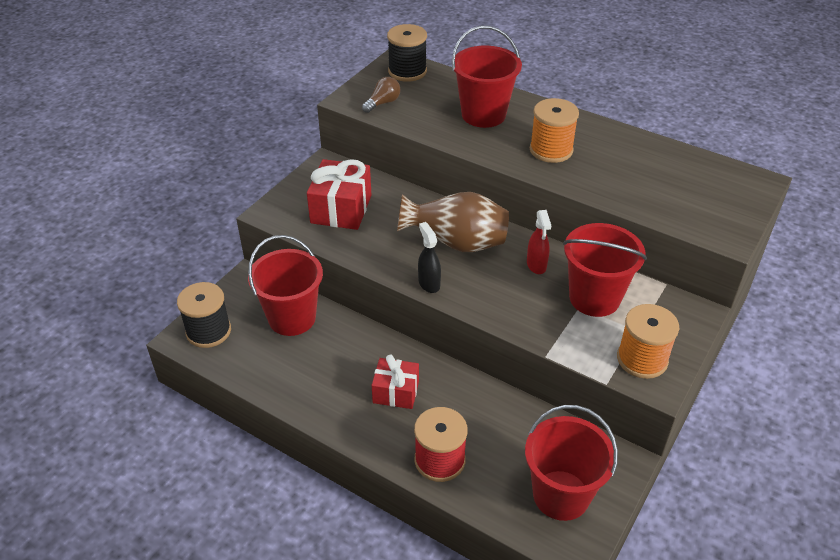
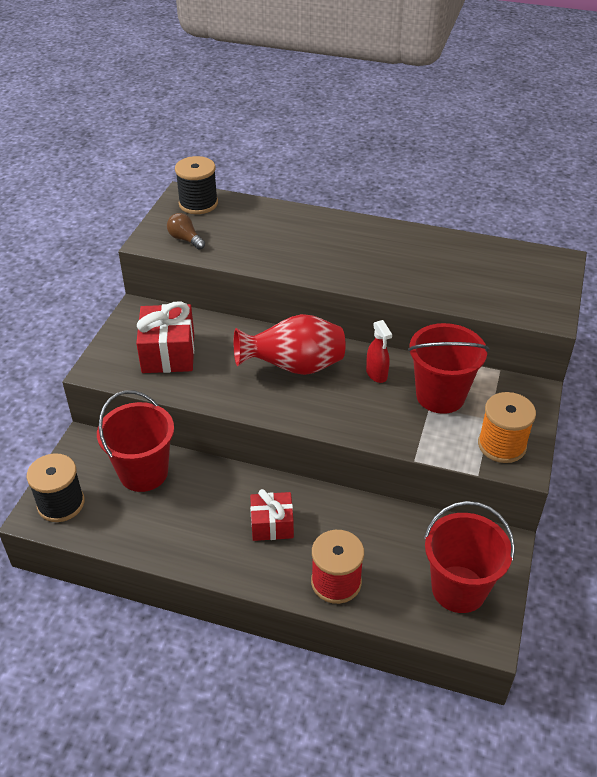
camera: 15 degrees left, 0 degrees up
(383, 103) = (185, 239): brown light bulb -> brown light bulb turned 75 degrees counterclockwise
(429, 283) = (281, 411): black spray bottle -> none
(456, 243) = (294, 367): brown vase -> red vase
(483, 115) = (288, 236): red bucket -> none
(551, 150) = (364, 260): orange spool -> none

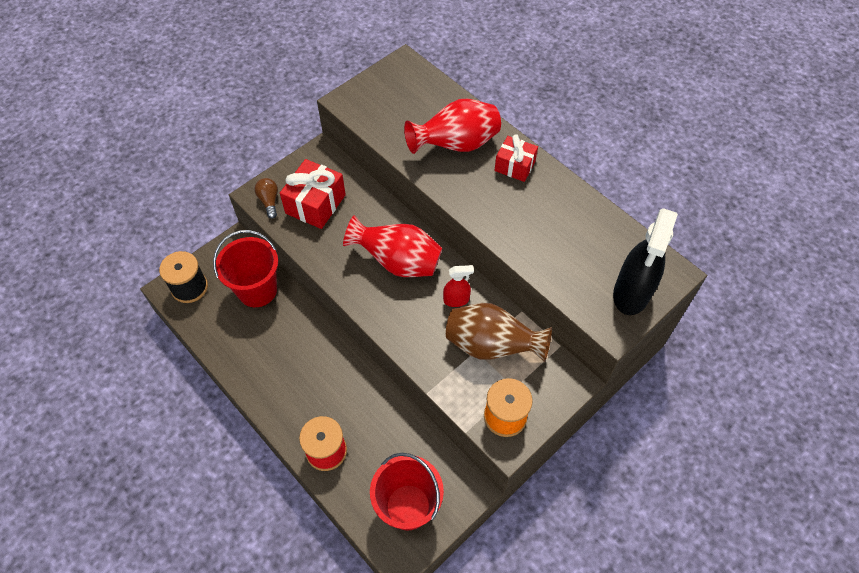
camera: 30 degrees right, 15 degrees up
(185, 239) = (373, 110): brown light bulb -> brown light bulb (269, 201)
(198, 203) = (408, 77): black spool -> none
(272, 525) = (314, 380): red gift -> red gift (514, 166)
(290, 238) = (456, 145): none -> red vase
(376, 374) = (456, 300): red spray bottle -> red spray bottle turned 105 degrees counterclockwise
(440, 396) = (491, 345): red bucket -> brown vase
(541, 287) = (631, 293): none -> black spray bottle

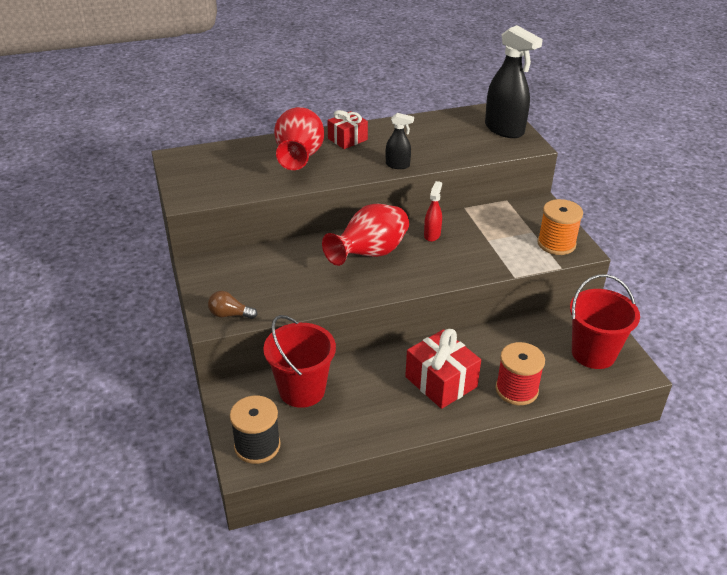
camera: 65 degrees left, 20 degrees down
(315, 204) = (261, 285): red gift -> red gift (441, 382)
(491, 345) = (488, 231): brown vase -> none
(492, 224) = (398, 165): none -> black spray bottle

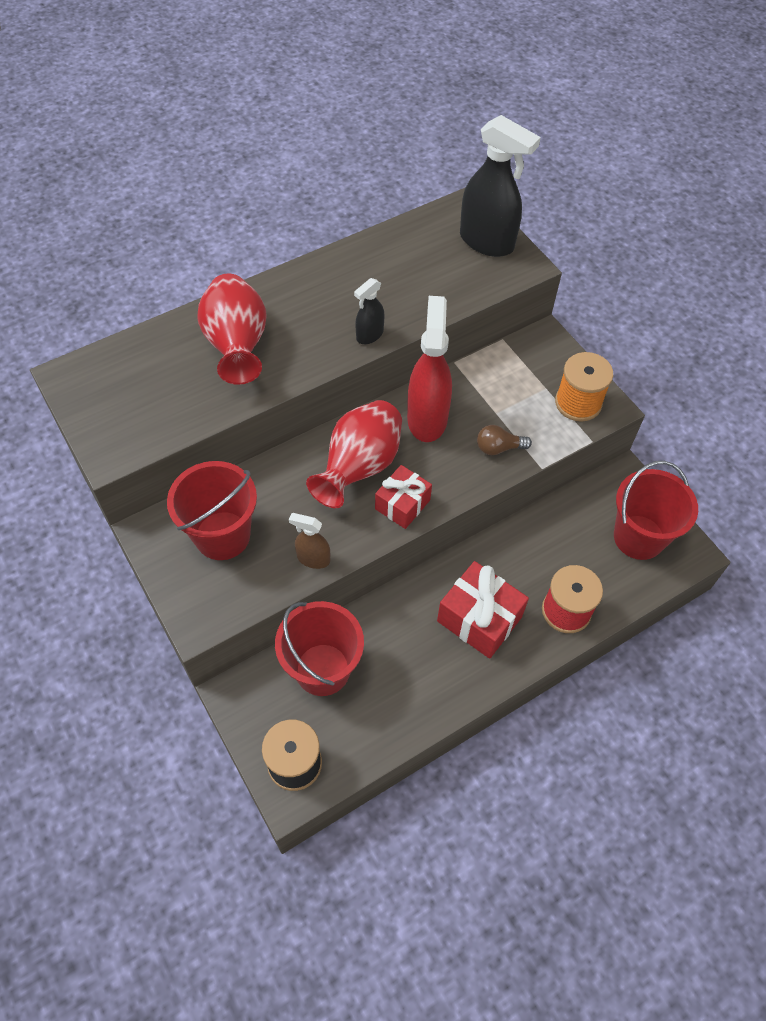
camera: 15 degrees left, 20 degrees up
(230, 314) = (216, 606): brown light bulb -> brown light bulb (498, 448)
(251, 276) = (222, 535): none -> red bucket
(314, 300) = (313, 558): none -> brown spray bottle
(347, 139) = (290, 297): red gift -> red gift (402, 504)
(398, 165) = (369, 335): black spray bottle -> black spray bottle turned 135 degrees clockwise
(432, 235) = (427, 418): red spray bottle -> red spray bottle, size x1.98

